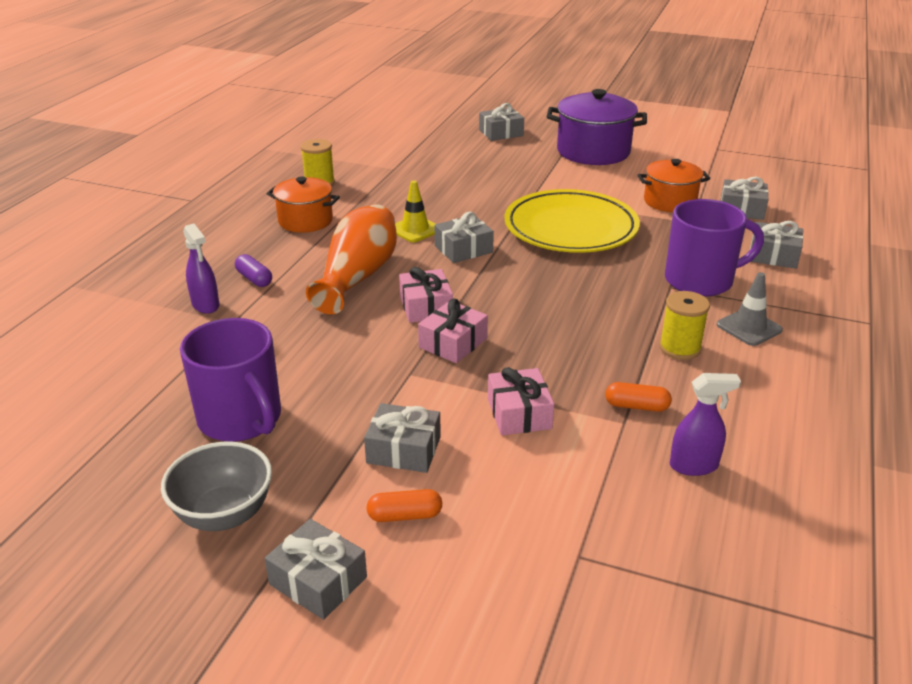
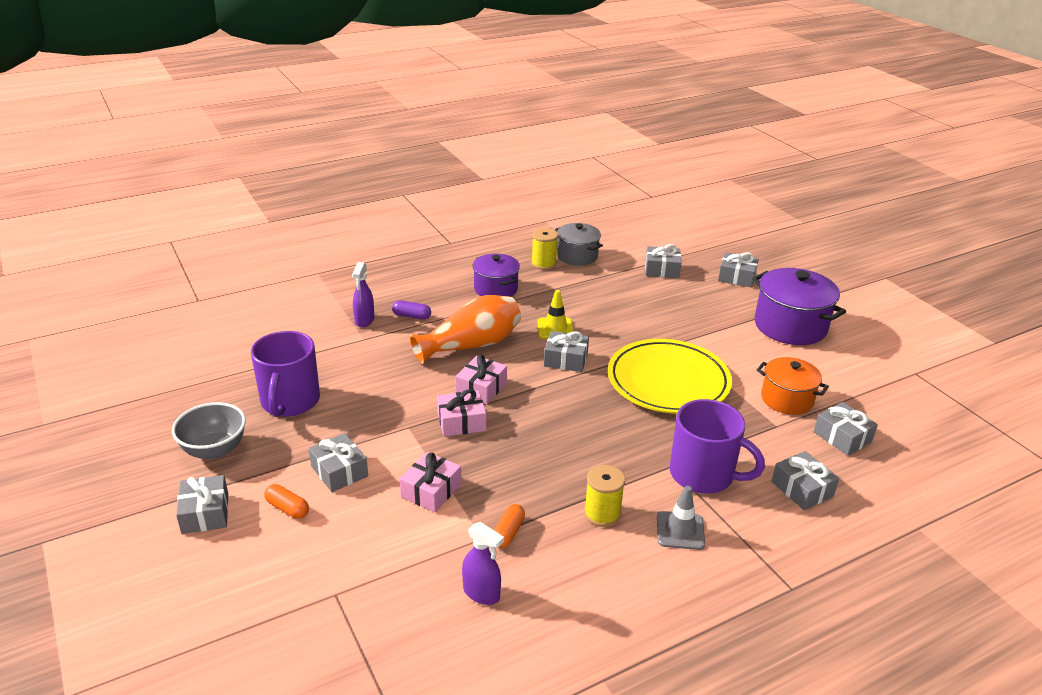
camera: 40 degrees right, 0 degrees up
(254, 279) = (412, 316): purple capsule -> purple capsule turned 75 degrees counterclockwise
(305, 221) = (495, 289): orange pot -> purple pot
(341, 165) = (577, 256): none -> grey pot
(433, 149) = (662, 269): none -> grey gift
(636, 406) = (508, 533): orange capsule -> orange capsule turned 60 degrees clockwise

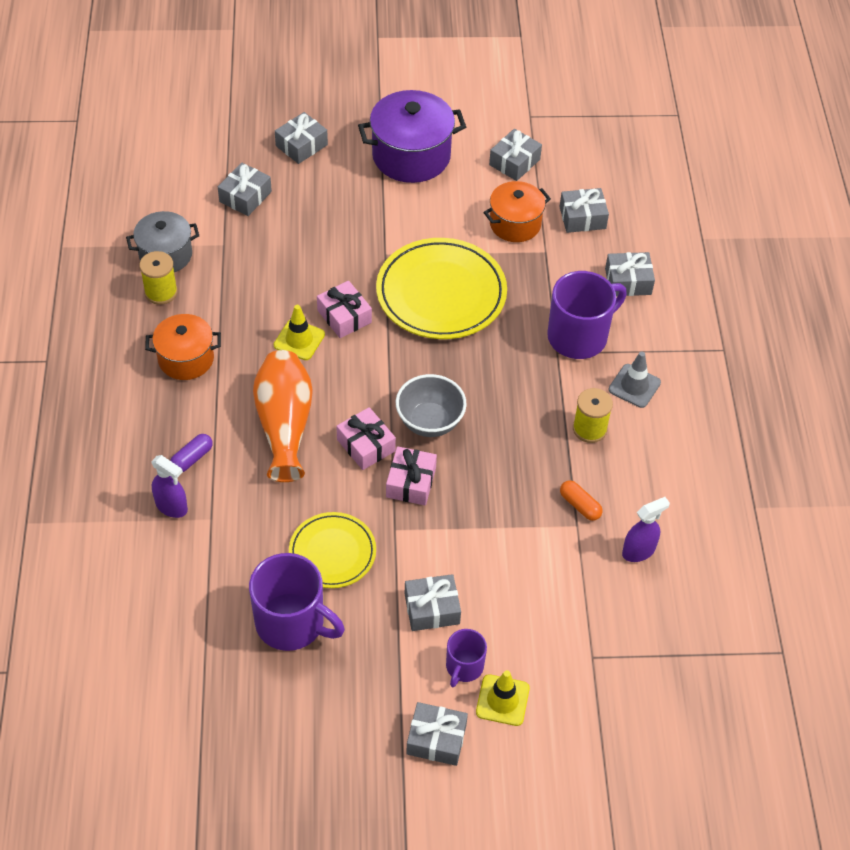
camera: 65 degrees left, 20 degrees up
(214, 450) = (339, 712): grey bowl -> grey bowl (430, 422)
(261, 544) = (502, 700): none -> yellow traffic cone
(287, 508) = (464, 667): orange capsule -> purple mug
(366, 402) = (332, 552): none -> yellow plate
(431, 490) = (498, 543): pink gift -> pink gift (344, 316)
(495, 289) = (186, 359): purple pot -> orange pot
(565, 359) = (359, 356): grey gift -> grey gift (514, 162)

